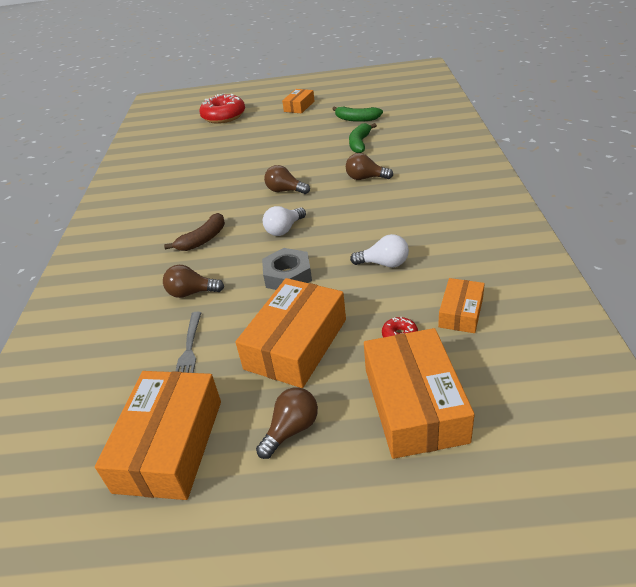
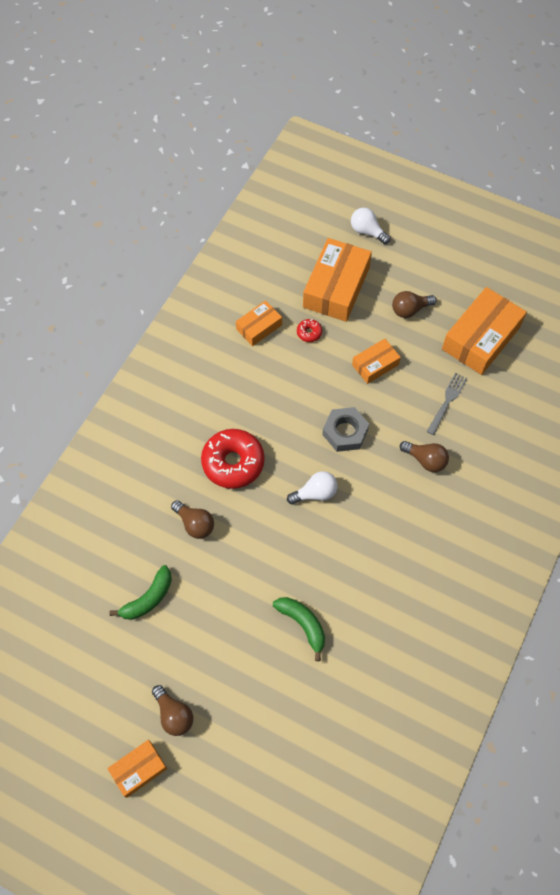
camera: 155 degrees left, 25 degrees up
(203, 239) = (390, 528): brown banana -> none
(224, 116) = (247, 826): red donut -> red donut (233, 462)
(285, 191) = (279, 558): brown light bulb -> brown light bulb (174, 714)
(296, 344) = (375, 365): orange box -> orange box, size x0.54
(356, 119) = (106, 664): green banana -> green banana (303, 624)
(384, 263) = (269, 399): white light bulb -> white light bulb (367, 231)

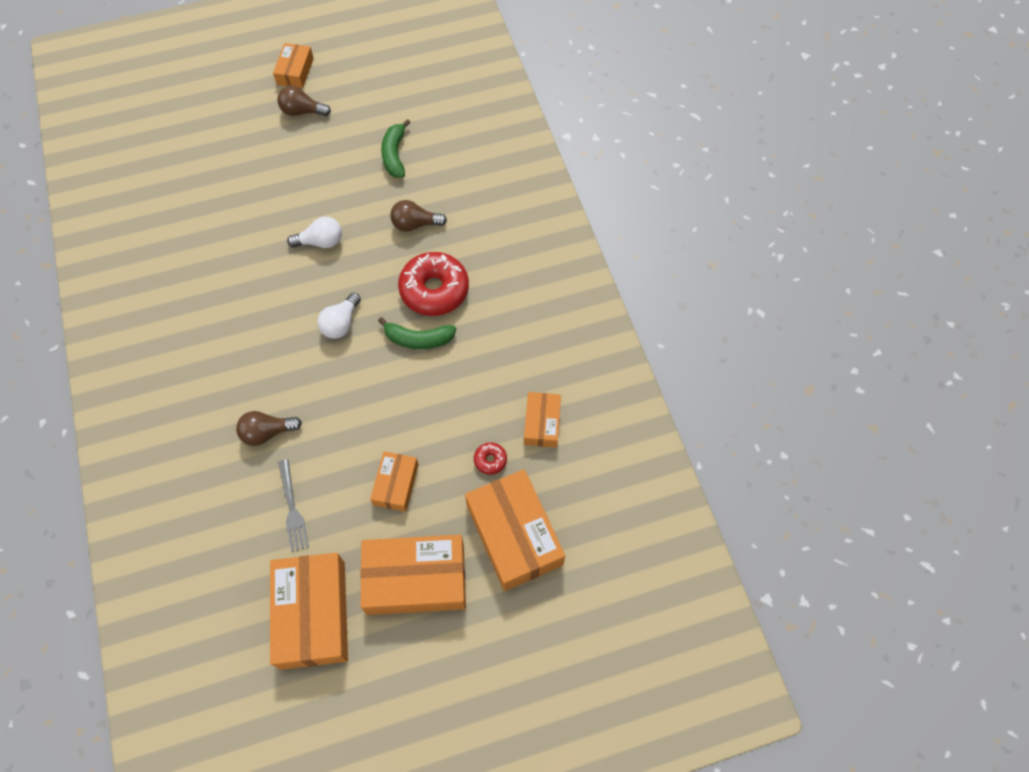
camera: 135 degrees right, 0 degrees up
(303, 624) = (261, 227): green banana -> green banana (418, 339)
(345, 432) = (364, 395): grey nut -> none
(367, 231) = (550, 637): white light bulb -> white light bulb (321, 242)
(410, 310) = (415, 579): brown light bulb -> orange box

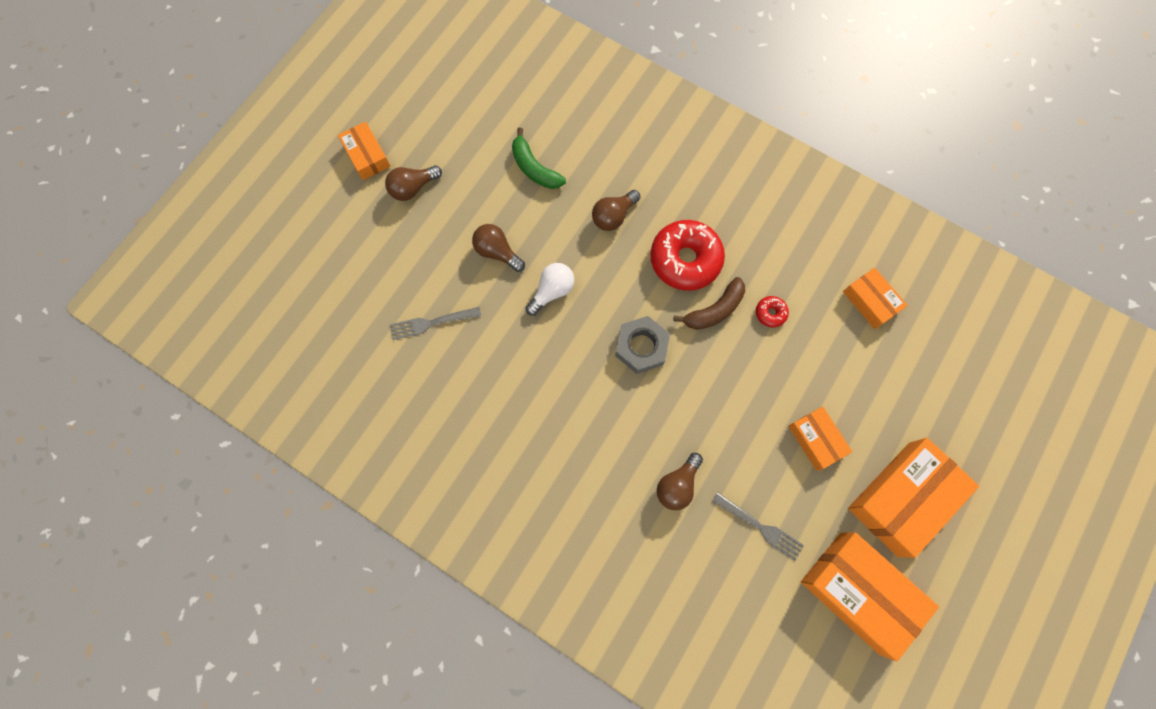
camera: 40 degrees left, 10 degrees up
(224, 203) = (431, 323): none -> grey fork
(312, 190) = (497, 252): none -> brown light bulb
(341, 323) = (641, 347): white light bulb -> grey nut
(418, 339) = (714, 310): green banana -> brown banana
(490, 460) = (863, 361): red donut -> red donut (770, 313)
(514, 534) = (935, 403): orange box -> none

